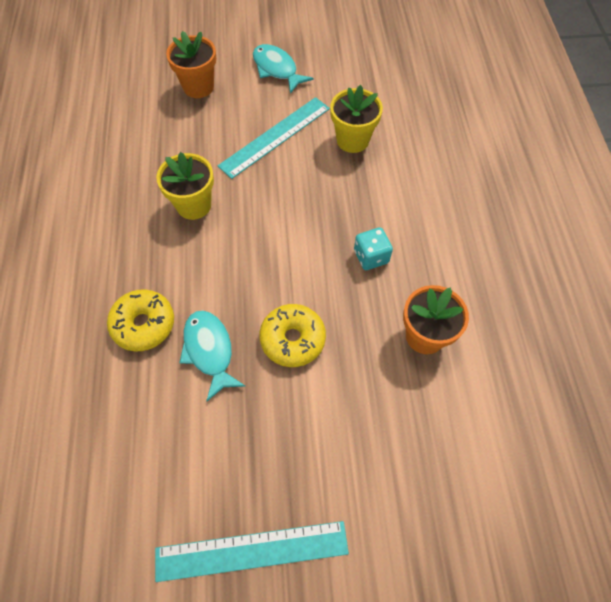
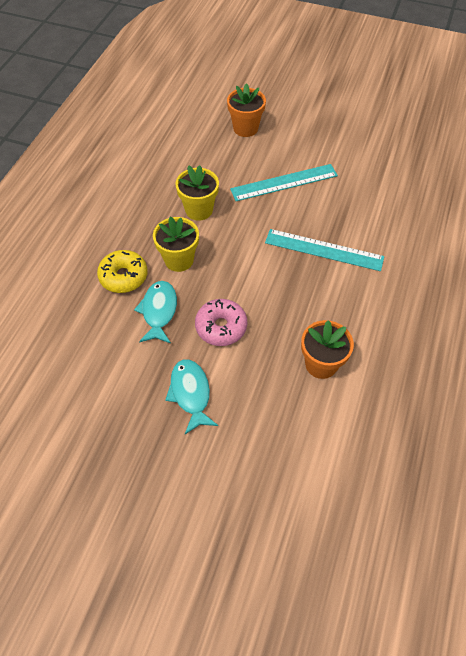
camera: 25 degrees right, 5 degrees down
(251, 550) = (120, 449): turquoise ruler -> turquoise ruler (324, 249)
(277, 69) = (312, 134): turquoise fish -> turquoise fish (190, 393)
(292, 339) = (221, 327): yellow donut -> pink donut
(352, 140) = (343, 205): yellow flower pot -> yellow flower pot (179, 260)
(371, 257) = (310, 293): turquoise dice -> none

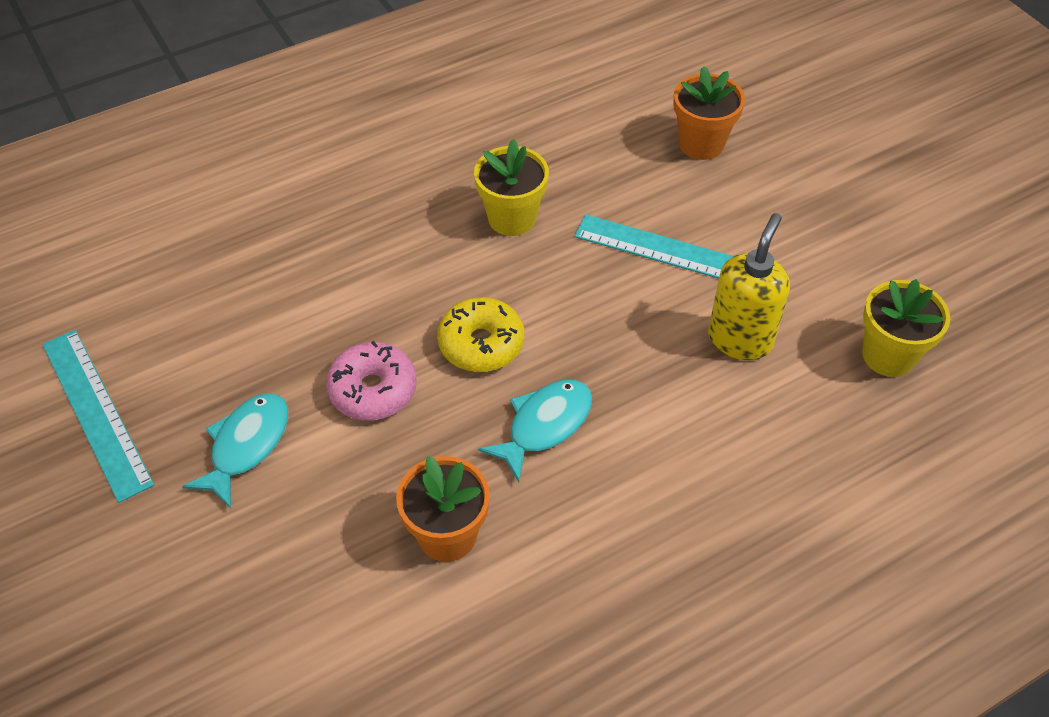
camera: 40 degrees right, 5 degrees down
(123, 276) = (326, 244): yellow donut -> yellow donut (481, 344)
(159, 311) = (320, 316): turquoise fish -> turquoise fish (544, 425)
(179, 260) = (415, 267): yellow flower pot -> yellow flower pot (888, 355)
(324, 249) = (627, 384): turquoise ruler -> turquoise ruler (96, 412)
(347, 202) = (740, 339): none -> yellow soap dispenser

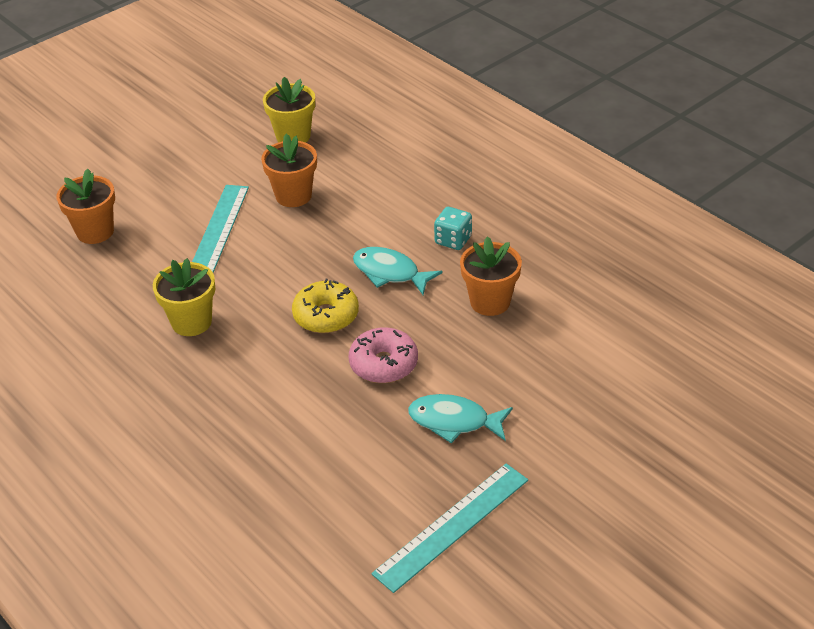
camera: 100 degrees left, 10 degrees down
(596, 517) = (453, 240): none -> turquoise dice
(740, 339) = (293, 196): yellow soap dispenser -> orange flower pot

